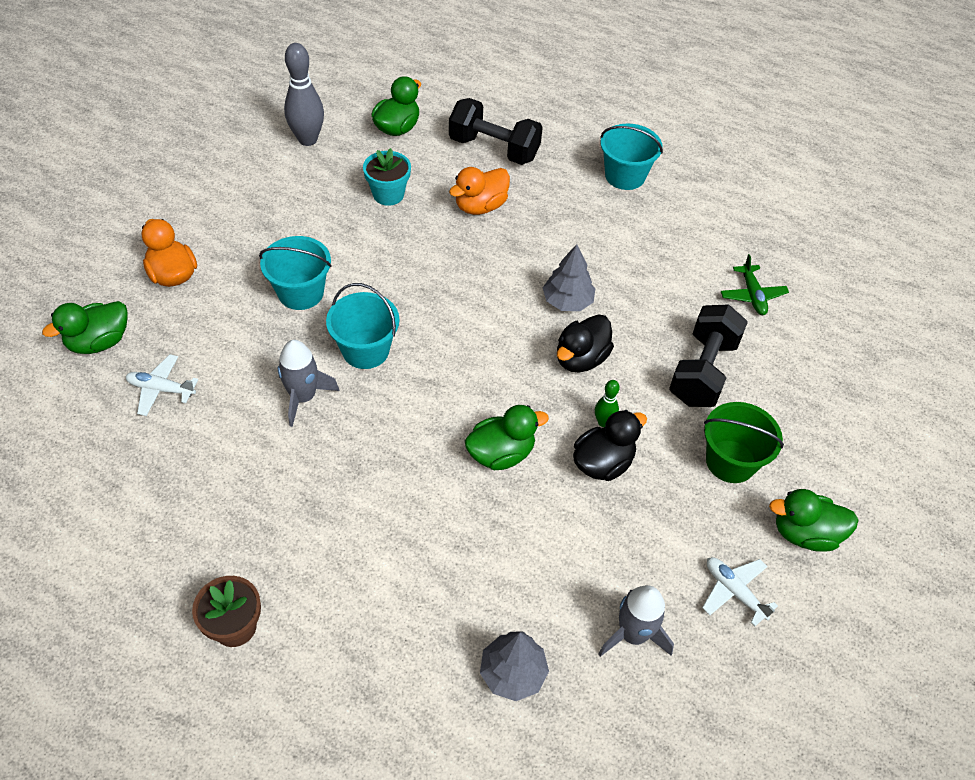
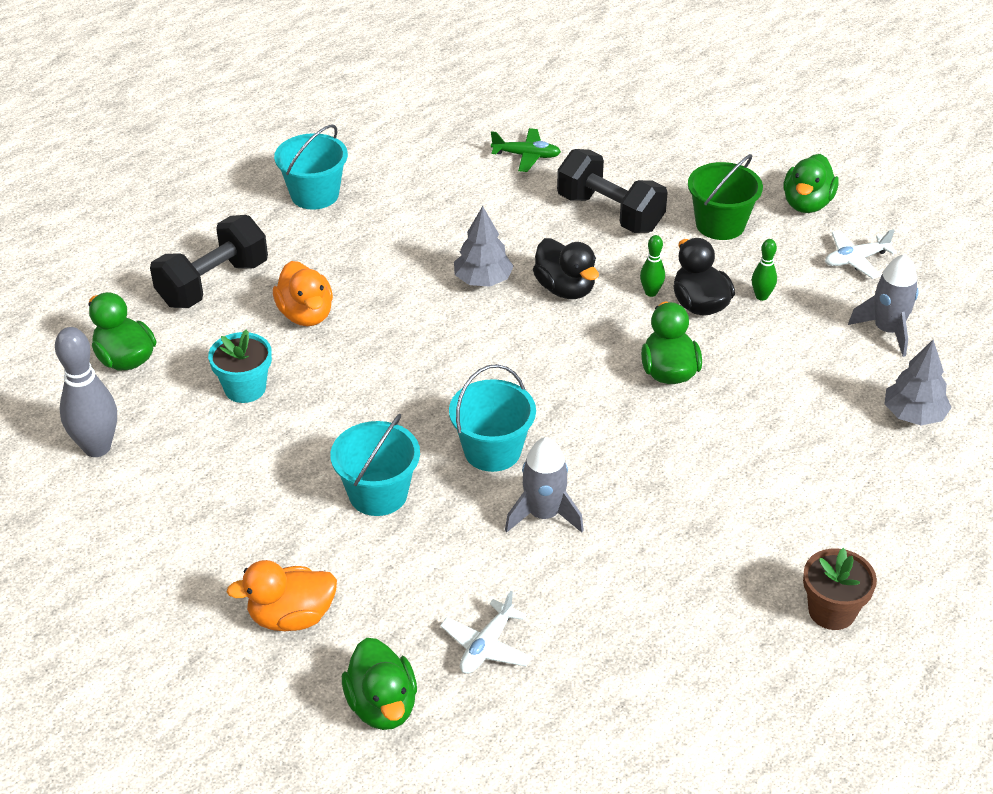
camera: 70 degrees left, 10 degrees down
(637, 512) = (761, 296): none -> green bowling pin

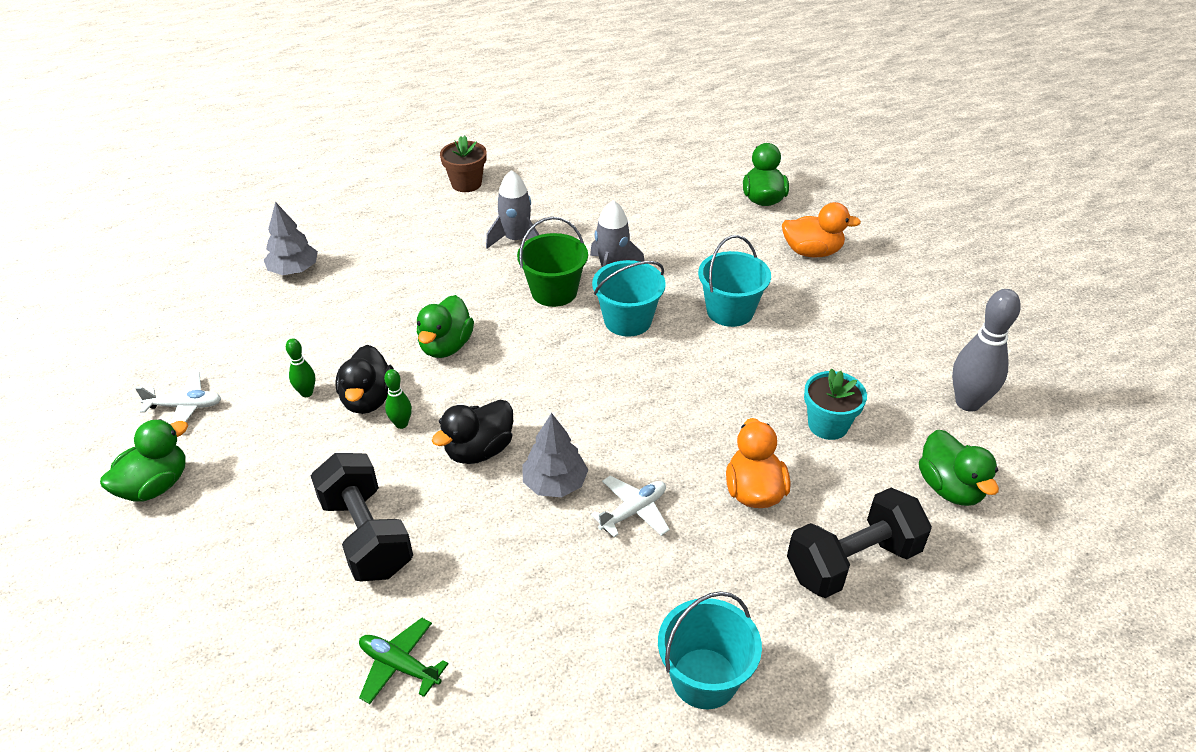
camera: 160 degrees left, 0 degrees up
(487, 646) = (687, 211): white plane -> white plane (633, 511)
(565, 289) = (479, 450): black duck -> black duck turned 120 degrees counterclockwise
(720, 224) = (267, 485): green bucket -> green bucket (554, 291)
(887, 331) = (237, 334): grey rocket -> grey rocket (516, 239)

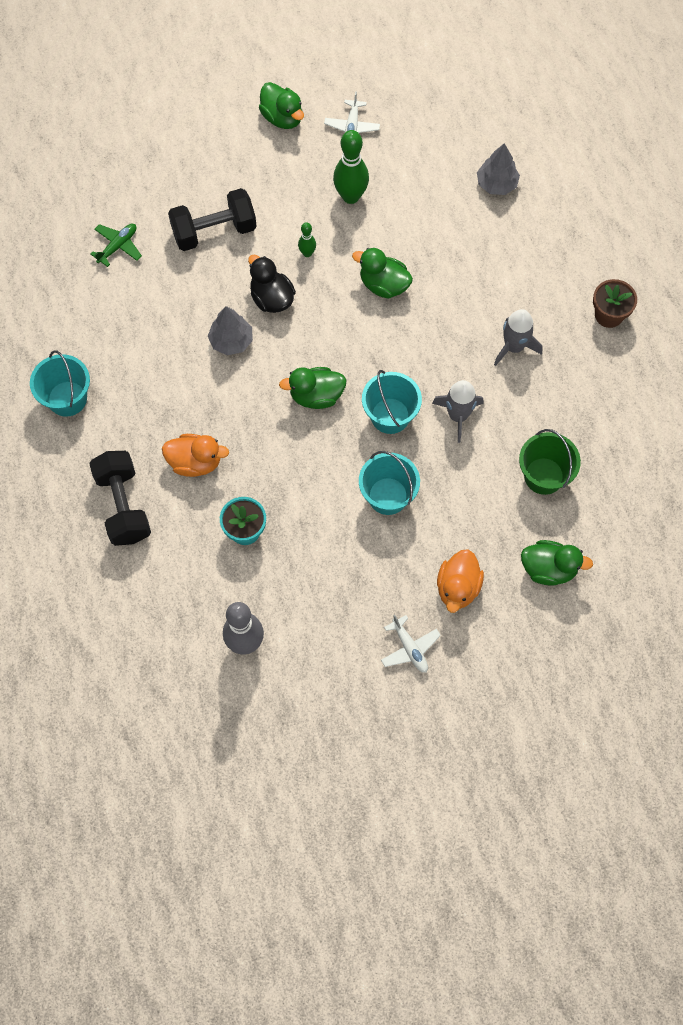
camera: 100 degrees right, 25 degrees up
(306, 393) = (350, 196): green bowling pin -> green bowling pin, size x1.98
(368, 399) = (336, 233): black duck -> none
(554, 291) = (436, 367): green bucket -> green bucket (543, 476)
(633, 511) = (196, 384): white plane -> white plane (409, 648)
(950, 488) = (167, 593): green duck -> green duck (316, 396)

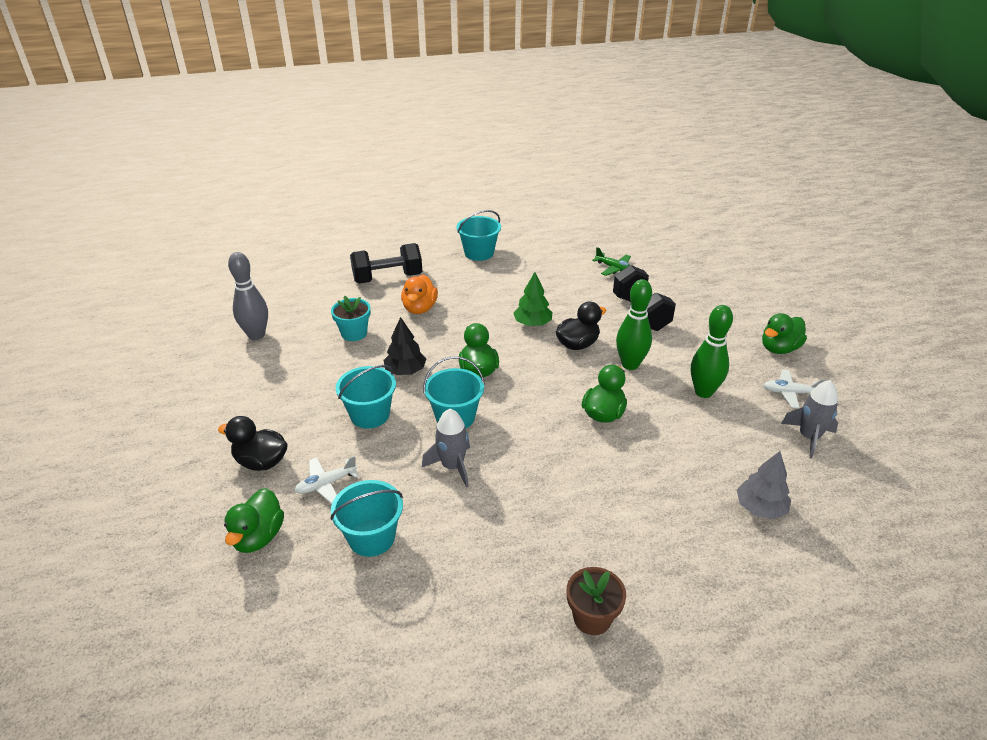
camera: 90 degrees right, 30 degrees down
(231, 341) = (532, 323): grey tree -> green tree
(307, 253) = (630, 364): green bowling pin -> green bowling pin, size x1.98
(316, 468) = (405, 371): none -> black tree
(409, 648) = (213, 427): white plane -> white plane (326, 484)
(458, 588) = (261, 462): orange duck -> black duck
(514, 347) = (538, 516): grey rocket -> grey rocket (808, 437)
(543, 476) = (371, 537): green bucket -> turquoise bucket

